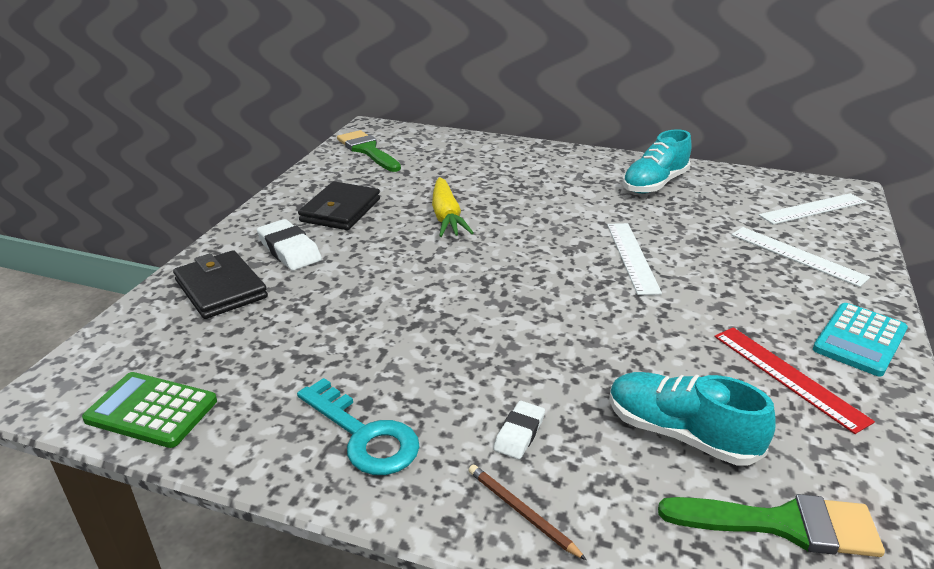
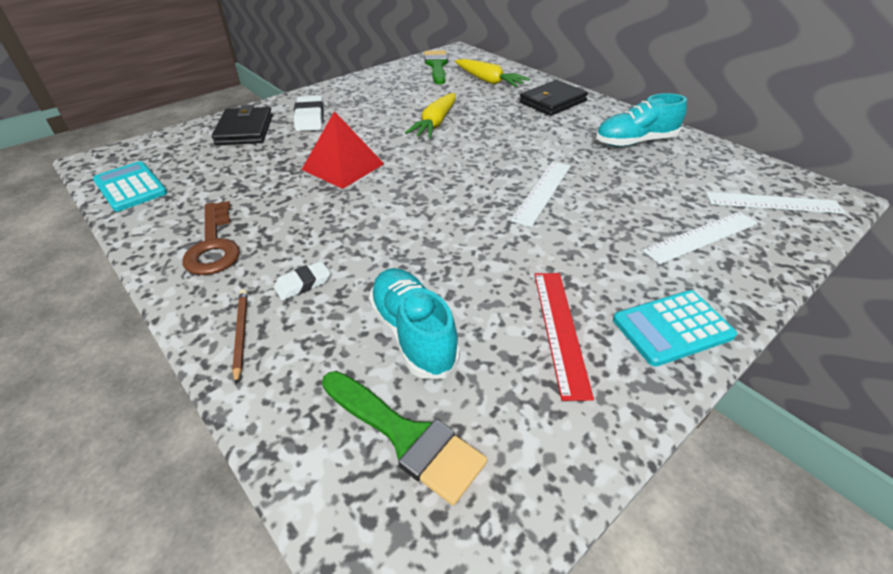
camera: 30 degrees right, 10 degrees up
(151, 410) = (130, 187): green calculator -> turquoise calculator
(340, 210) = (371, 101): black wallet -> black wallet (552, 102)
(364, 435) = (213, 245): turquoise key -> brown key
(403, 294) = (343, 166): none -> red pyramid
(446, 155) = (488, 81): none -> yellow carrot
(797, 255) = (701, 237): white ruler -> white ruler turned 75 degrees clockwise

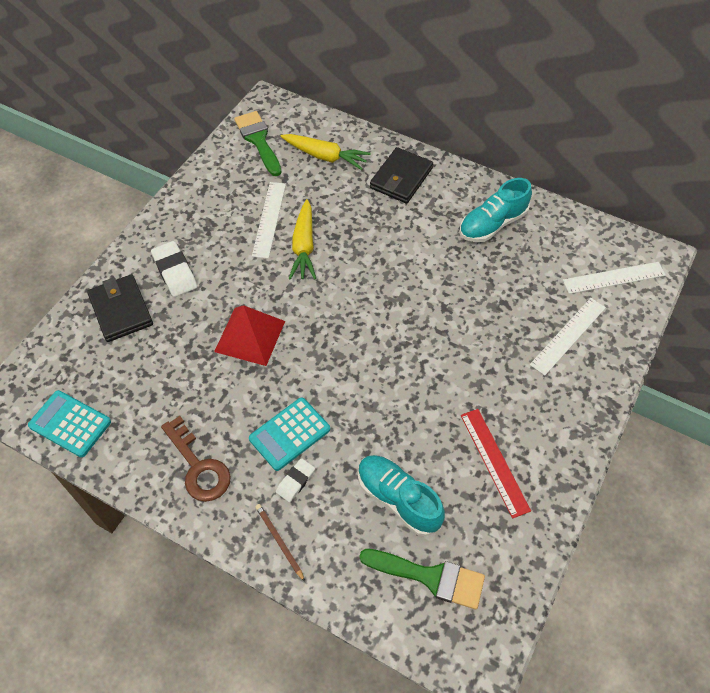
camera: 20 degrees left, 15 degrees up
(542, 192) = (435, 318): white ruler -> white ruler (269, 219)
(672, 328) = (565, 435): turquoise calculator -> turquoise calculator (289, 434)

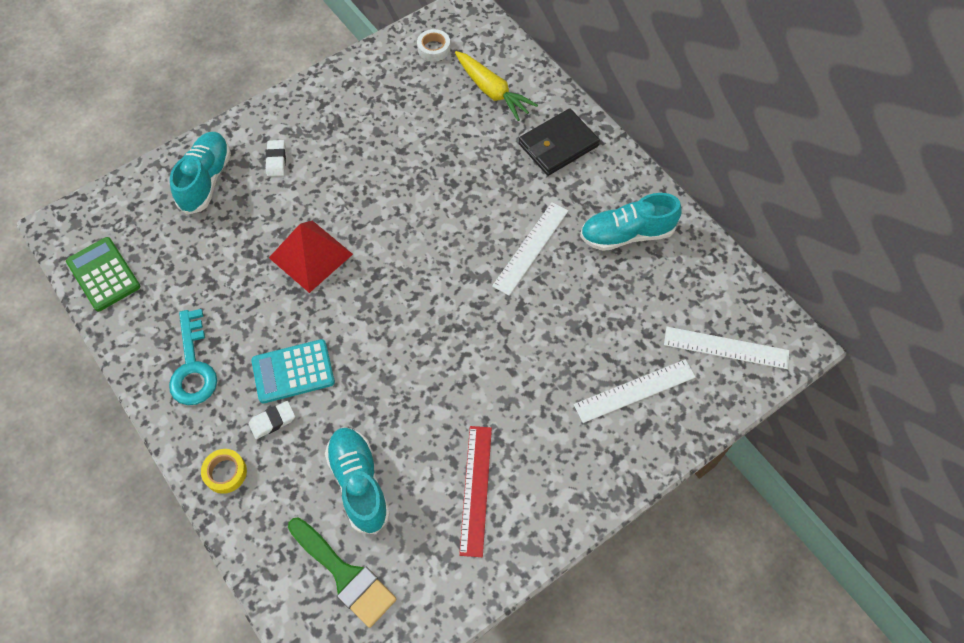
camera: 25 degrees right, 5 degrees up
(70, 424) = (103, 274): turquoise calculator -> green calculator
(121, 310) = (206, 180): black wallet -> turquoise shoe
(175, 272) = (276, 160): white eraser -> white eraser, size x0.61
(198, 467) = (193, 366): brown key -> turquoise key
(258, 140) = (434, 48): green brush -> white tape
(269, 219) = (397, 139): white ruler -> white ruler (531, 248)
(279, 541) = (225, 473): brown pencil -> yellow tape
(304, 246) = (415, 182): yellow carrot -> none

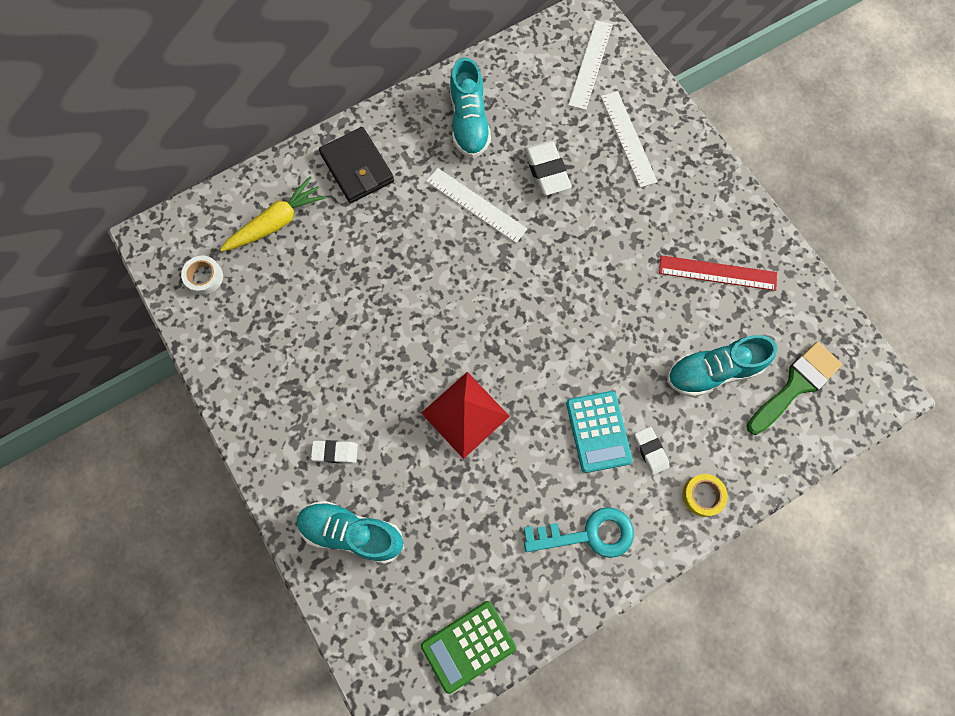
camera: 85 degrees left, 10 degrees up
(580, 310) = (546, 171): none -> white eraser

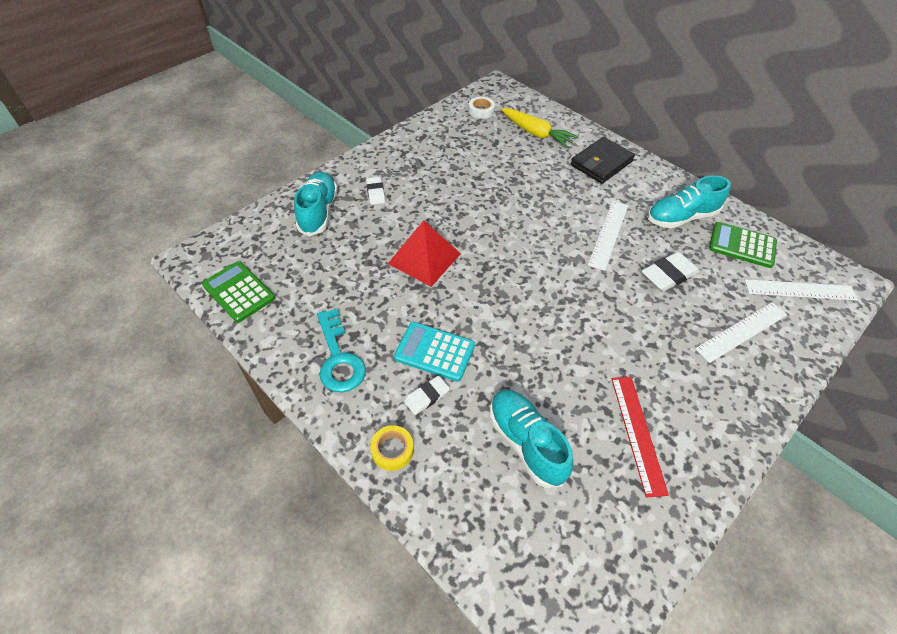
camera: 75 degrees right, 20 degrees down
(523, 84) = (742, 245): none -> green calculator
(598, 431) = (434, 352): turquoise calculator -> turquoise calculator turned 45 degrees clockwise
(795, 385) = (539, 533): green brush -> none

